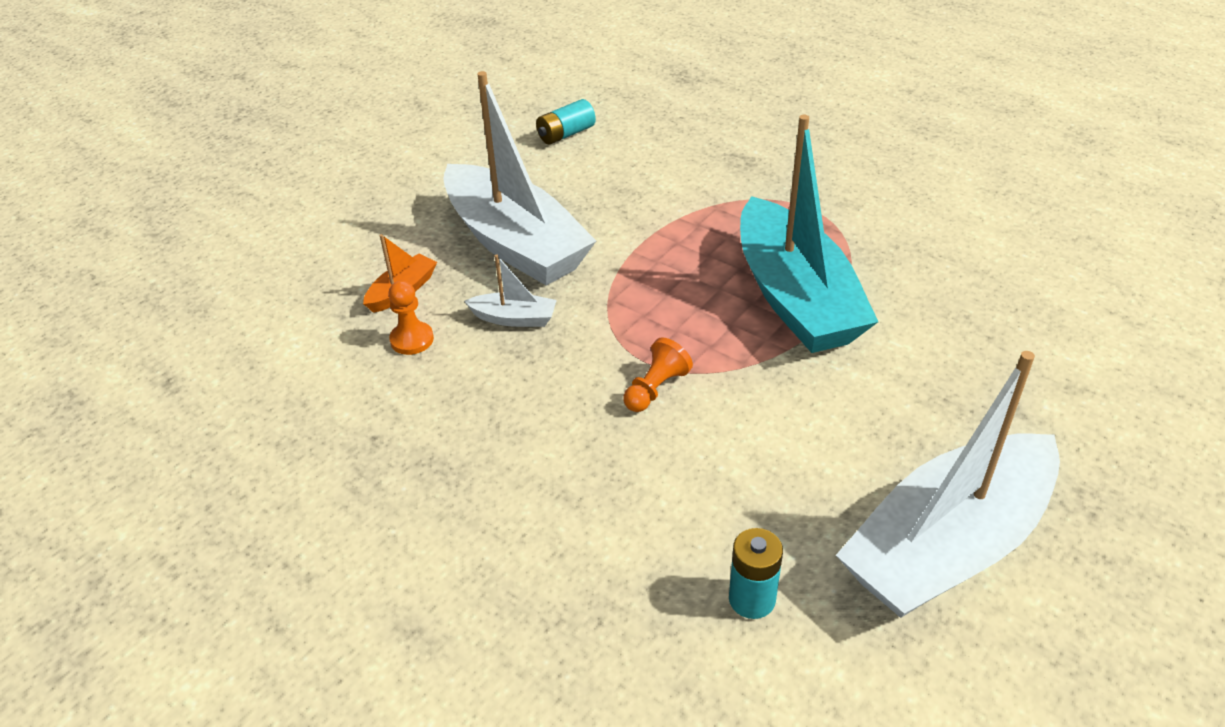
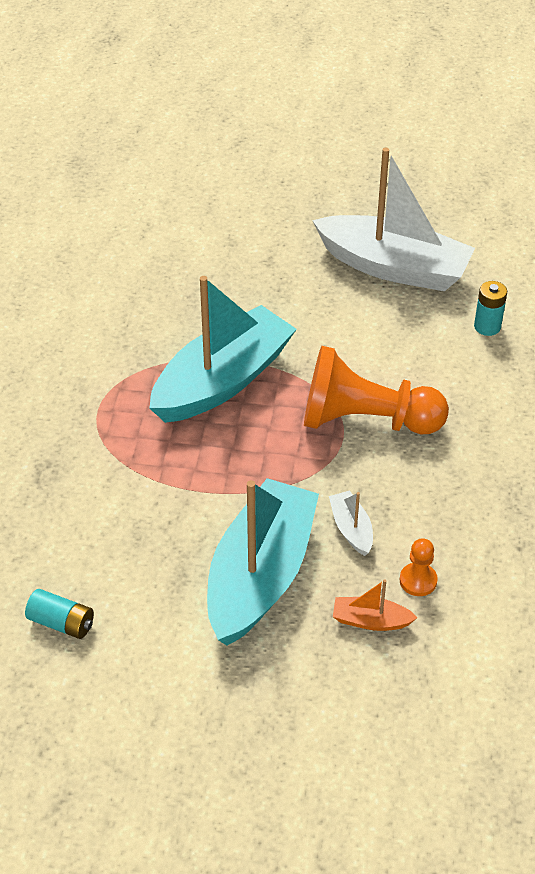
camera: 120 degrees left, 5 degrees up
(515, 243) = (260, 575): white boat -> turquoise boat
(655, 389) = (365, 420): orange pawn -> orange pawn, size x2.38

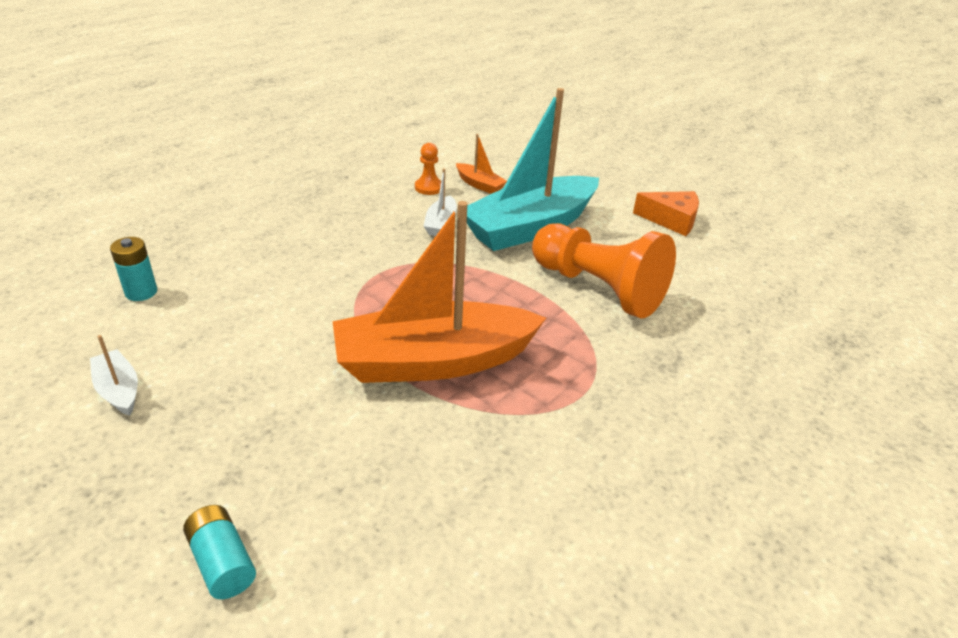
camera: 150 degrees left, 10 degrees down
(62, 623) = (697, 259): turquoise battery -> turquoise battery (222, 562)
(115, 683) = (671, 220): none -> orange cheese
(222, 381) = (433, 361): turquoise boat -> orange boat
(365, 420) = (346, 275): orange pawn -> orange pawn (598, 288)
(393, 267) = (118, 390): white boat -> white boat, size x0.41

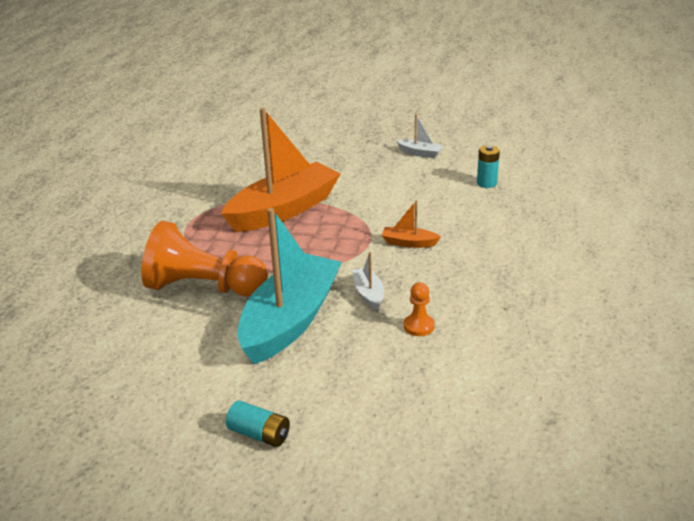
camera: 155 degrees right, 5 degrees down
(222, 562) = (303, 135): turquoise battery -> turquoise battery (259, 434)
(479, 185) = (376, 351): orange boat -> orange boat (409, 243)
(671, 220) = (155, 386): orange cheese -> none

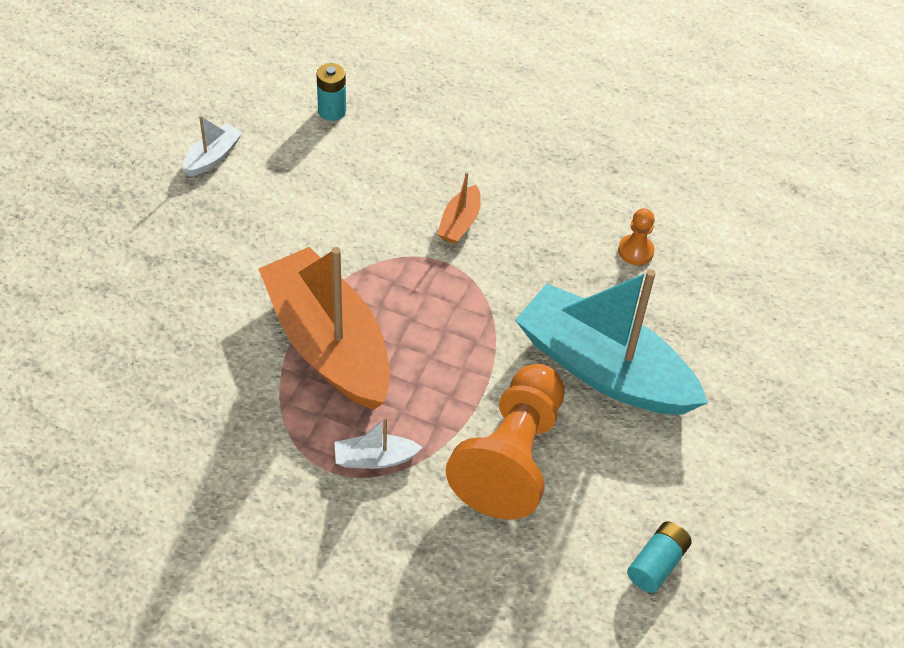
camera: 85 degrees left, 20 degrees up
(259, 434) = (797, 419): turquoise battery -> turquoise battery (657, 564)
(368, 294) = (563, 284): white boat -> white boat (375, 459)

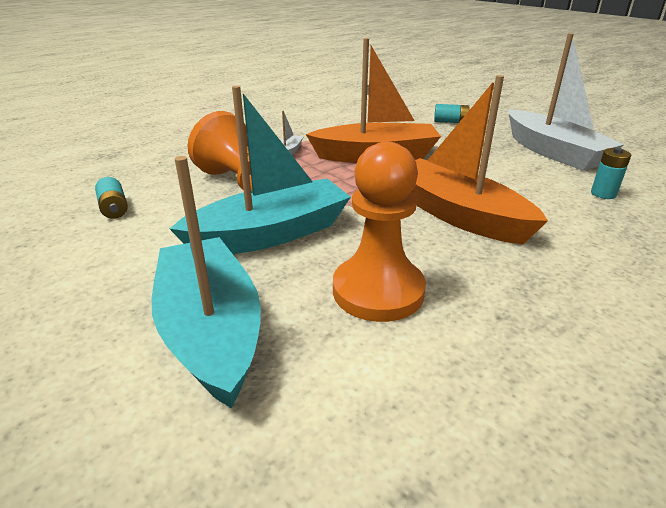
camera: 120 degrees right, 20 degrees down
(123, 288) = (450, 122): none -> turquoise battery
(212, 157) = (553, 152): white boat -> white boat, size x2.45
(459, 223) = (458, 215): orange boat -> orange boat, size x2.45
(635, 251) = (378, 291): orange pawn -> orange pawn, size x2.38
(760, 339) = (211, 331): none -> turquoise boat

